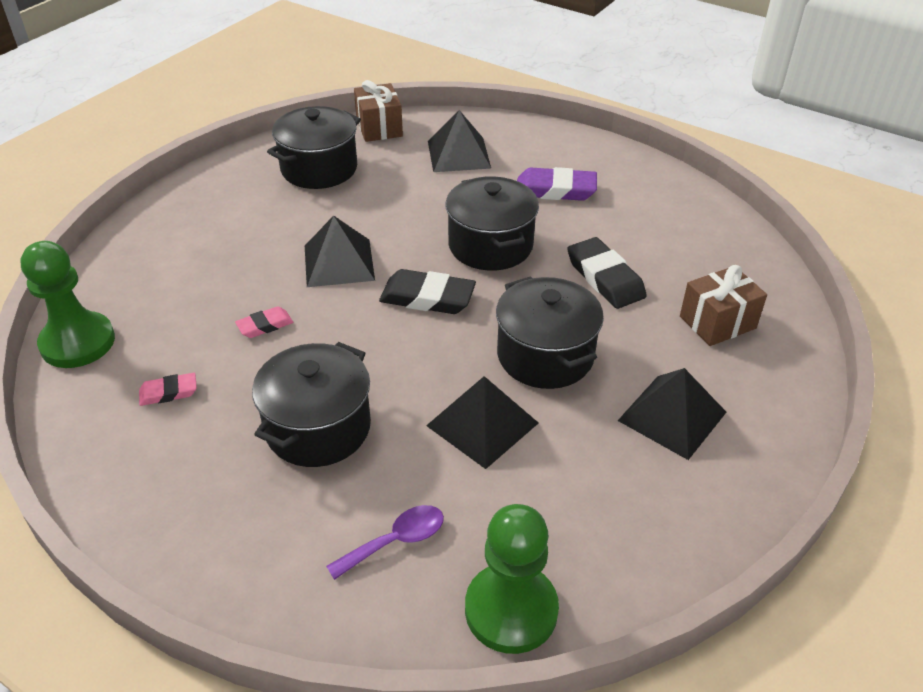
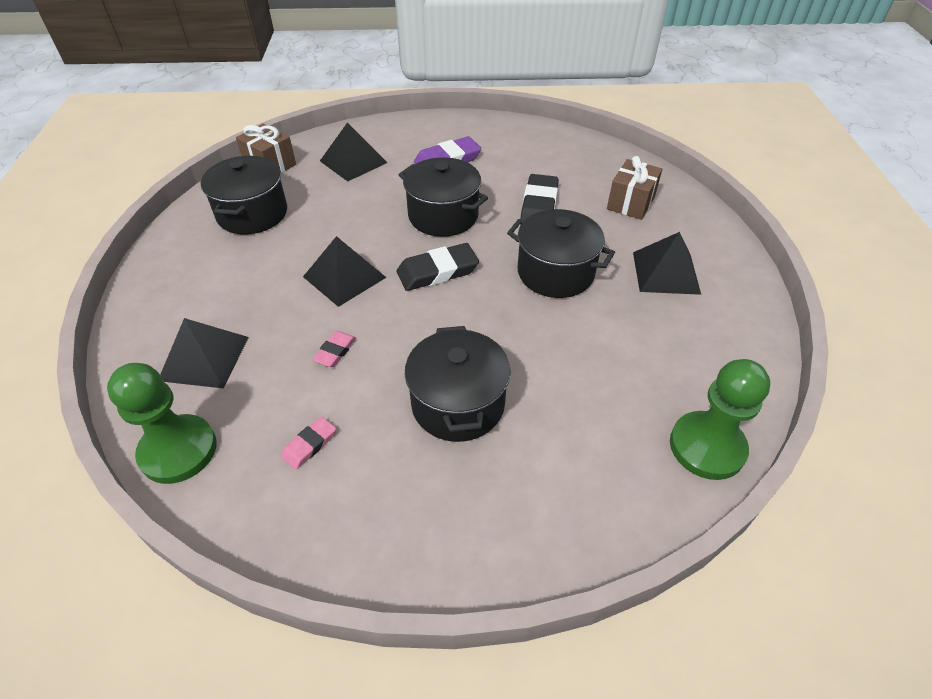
camera: 35 degrees left, 5 degrees up
(396, 541) = (594, 449): purple spoon -> none
(482, 424) = (565, 338): black pyramid -> black pyramid (204, 358)
(605, 278) = (539, 205): black eraser -> black eraser turned 75 degrees clockwise

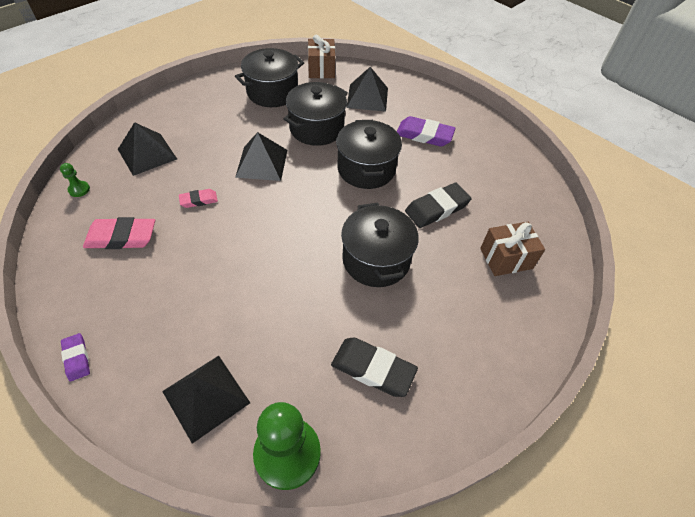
camera: 45 degrees right, 5 degrees up
(178, 450) = (79, 189): green pawn -> green pawn, size x0.42
(309, 445) = (121, 237): pink eraser -> pink eraser, size x1.79
(437, 271) = (311, 200): black eraser -> black eraser (373, 369)
(446, 571) = (76, 358): none -> purple eraser
(458, 404) = (206, 283): black pot -> black pot (316, 128)
(666, 272) = (450, 326): black pyramid -> black pyramid (206, 397)

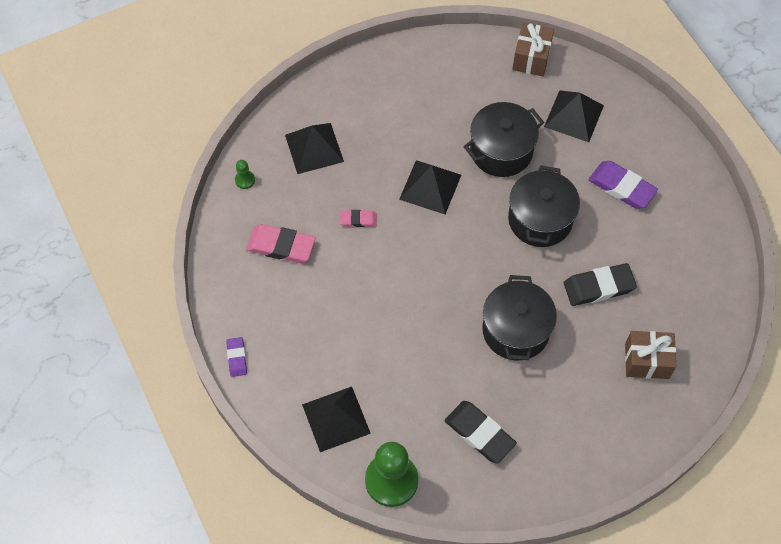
camera: 20 degrees right, 10 degrees up
(272, 92) = (463, 85): black pot -> none

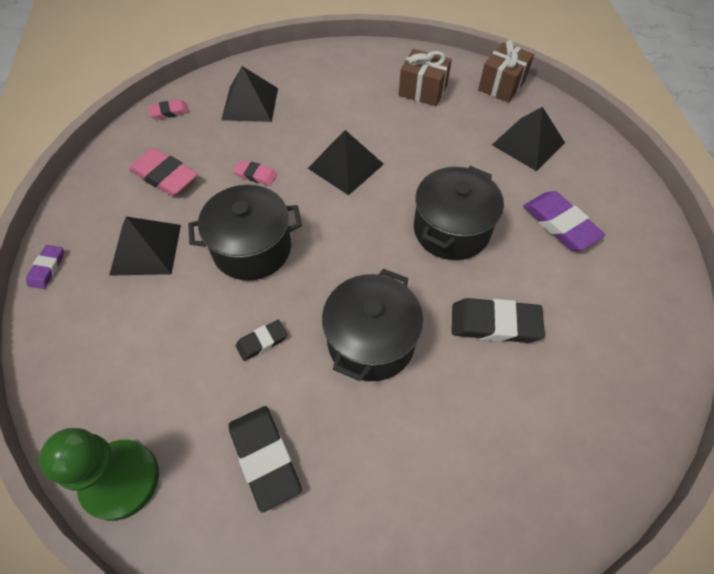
camera: 20 degrees right, 5 degrees down
(245, 180) = (169, 112): green pawn -> pink eraser
(336, 419) = (105, 373): black pyramid -> black pyramid (146, 249)
(437, 357) = (262, 341): none -> black eraser
(501, 151) = (436, 154): black pot -> black pot (252, 248)
(647, 361) = (528, 439): brown gift -> brown gift (422, 91)

